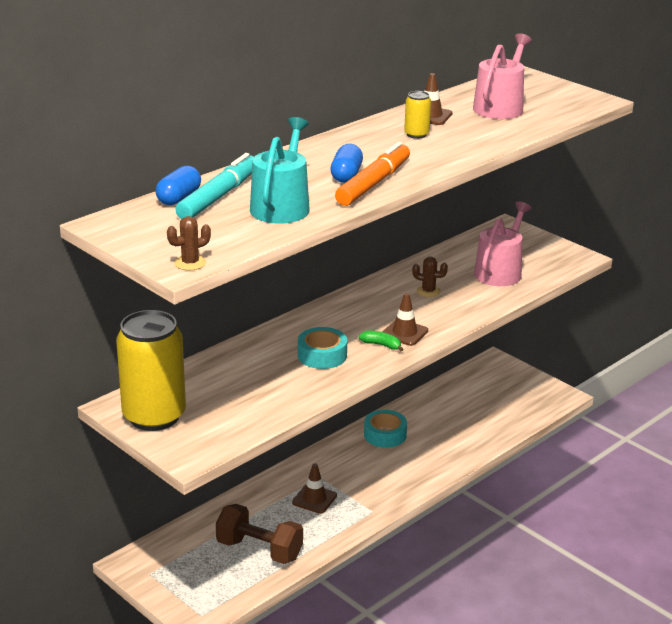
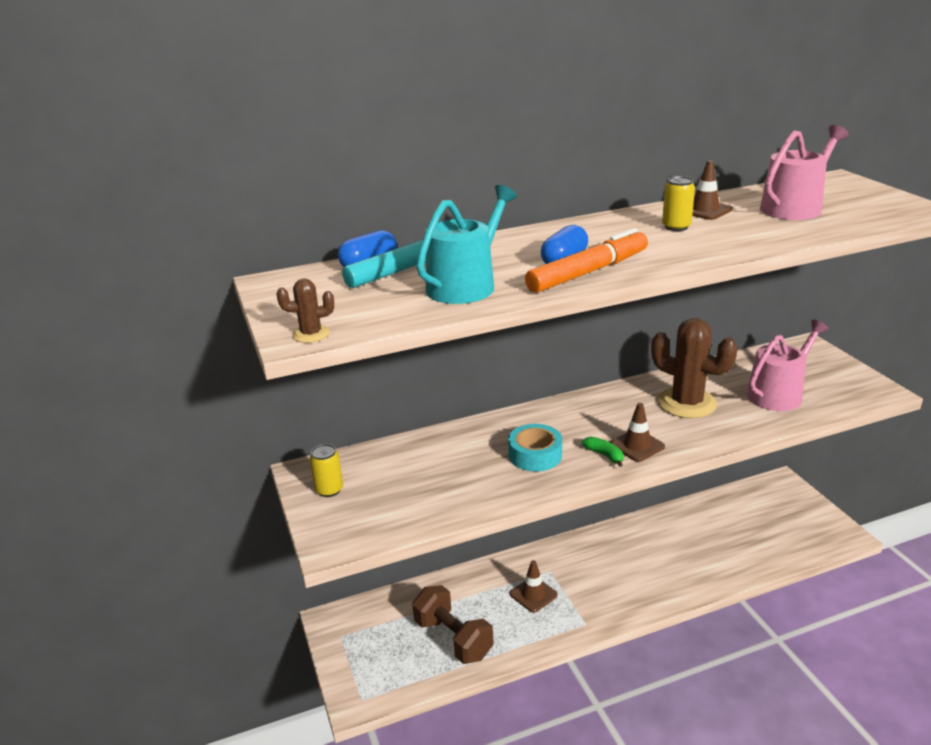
camera: 25 degrees right, 0 degrees up
(154, 416) = (329, 490): yellow can -> yellow can, size x0.43
(385, 435) = (635, 539): turquoise tape -> none
(428, 291) = (686, 403): brown cactus -> brown cactus, size x2.22

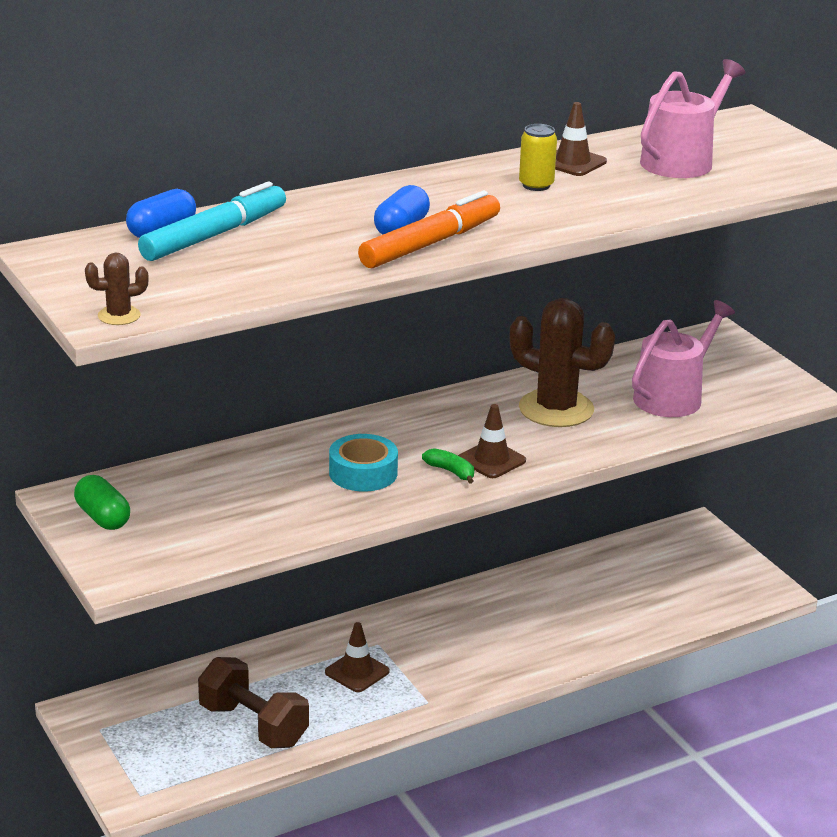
camera: 10 degrees left, 0 degrees up
(329, 490) = (103, 517): yellow can -> green capsule
(466, 285) = (287, 258): turquoise watering can -> none

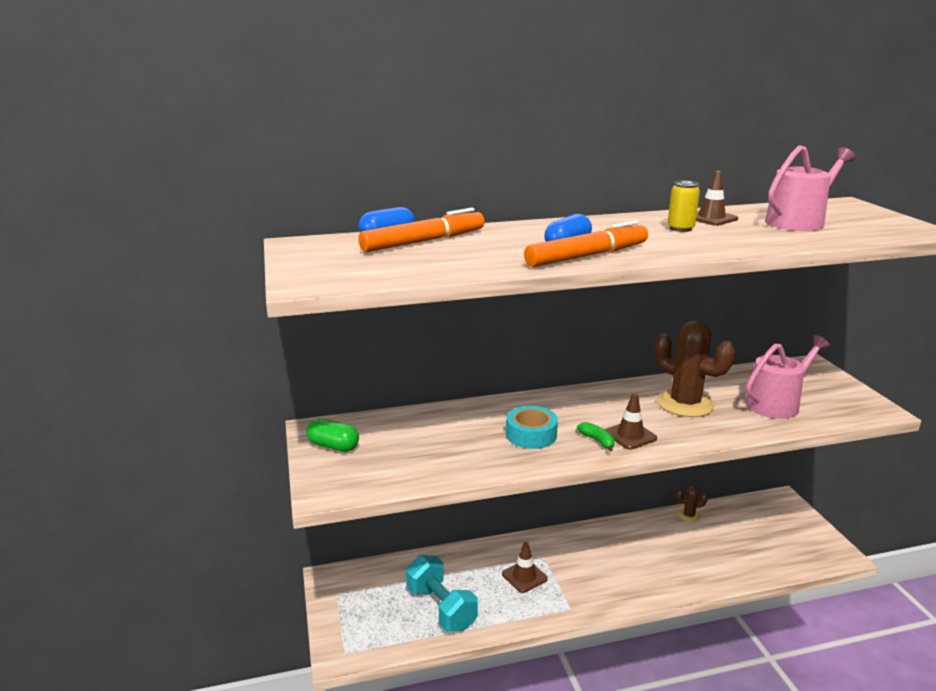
camera: 15 degrees right, 5 degrees down
(103, 517) = (333, 446): green capsule -> green capsule turned 45 degrees counterclockwise
(119, 316) = (317, 283): brown cactus -> brown cactus (689, 515)
(214, 235) = (423, 242): turquoise marker -> orange marker
(253, 725) = (441, 608): brown dumbbell -> turquoise dumbbell

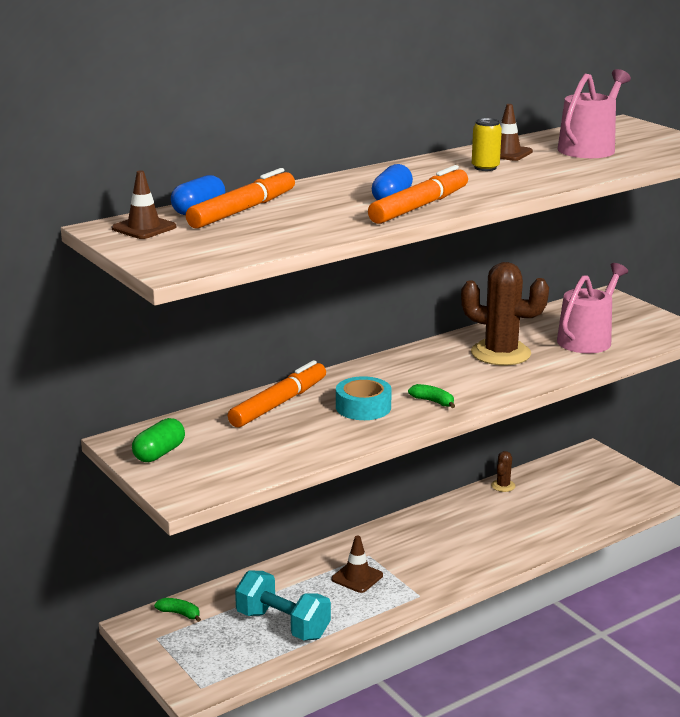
camera: 20 degrees left, 0 degrees up
(333, 446) = (159, 453): green capsule -> green capsule turned 60 degrees counterclockwise
(366, 575) = (179, 614): none -> green banana
(461, 418) = (278, 403): none -> orange marker
(630, 435) = (462, 391): brown traffic cone -> brown traffic cone (144, 228)
(689, 515) = (503, 486): brown cactus -> brown cactus turned 45 degrees counterclockwise

